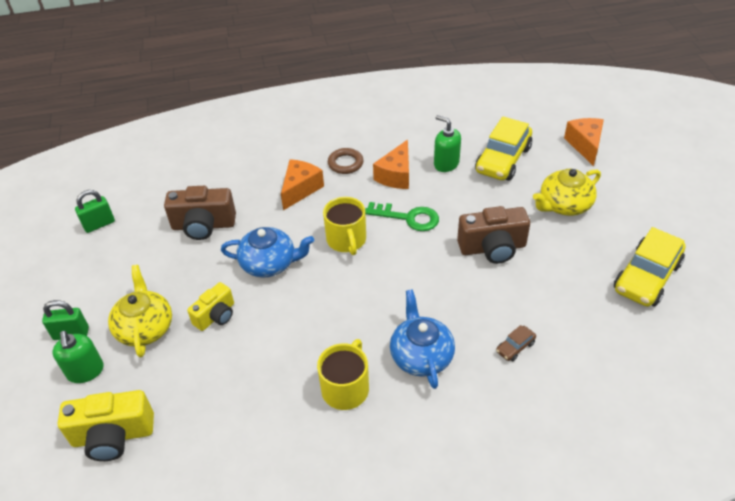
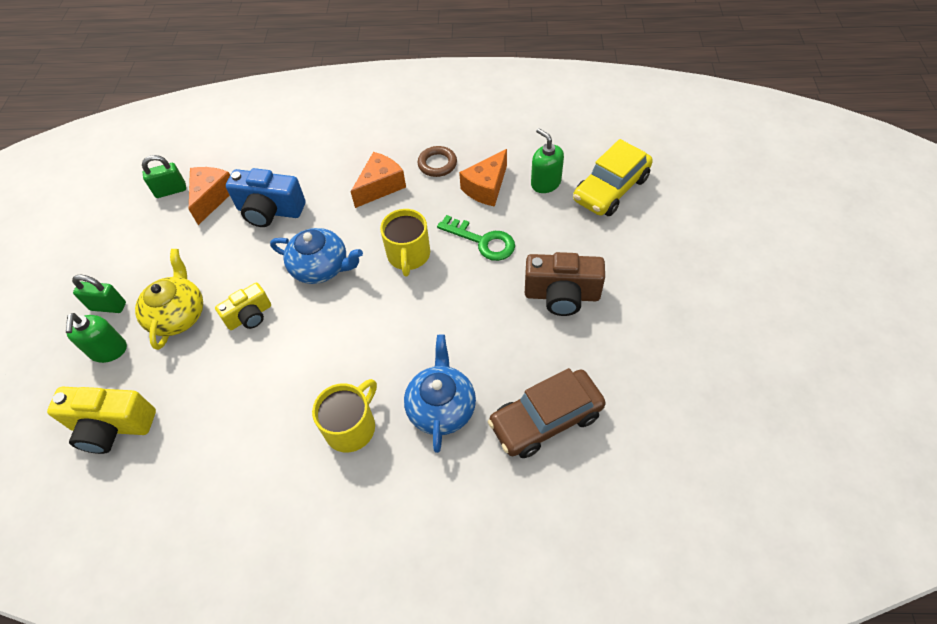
camera: 15 degrees right, 10 degrees up
(203, 225) = (270, 211): brown camera -> blue camera
(515, 347) = (546, 419): brown car -> brown car, size x2.31
(564, 205) = (661, 258): yellow teapot -> none
(585, 145) = (712, 187): orange cheese -> orange cheese (212, 198)
(646, 277) = (726, 366): yellow car -> none

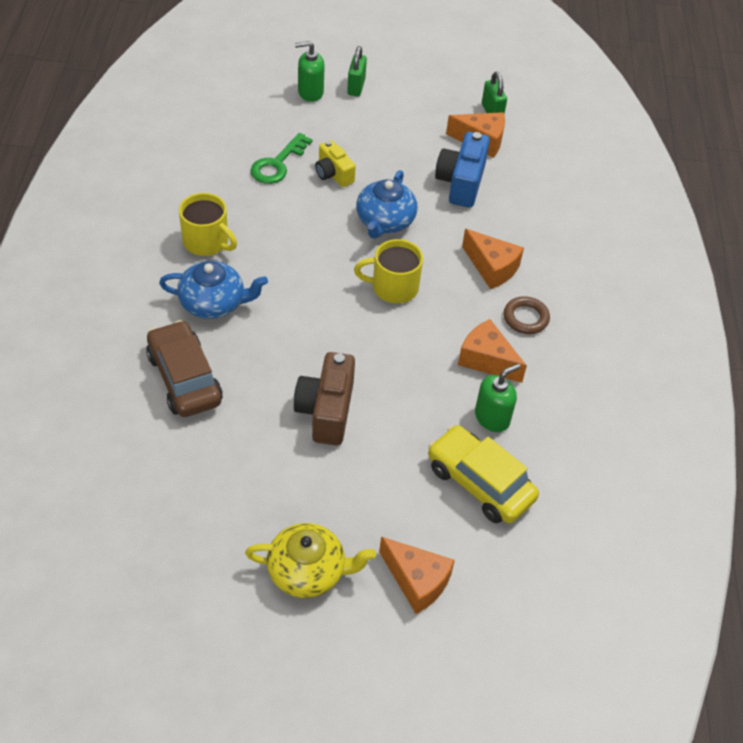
camera: 85 degrees right, 5 degrees down
(112, 426) = (238, 102): yellow camera -> none
(178, 315) = (341, 129): yellow teapot -> yellow teapot (308, 571)
(482, 241) = (407, 350): green key -> green key (277, 164)
(711, 223) = (416, 581): none -> orange cheese

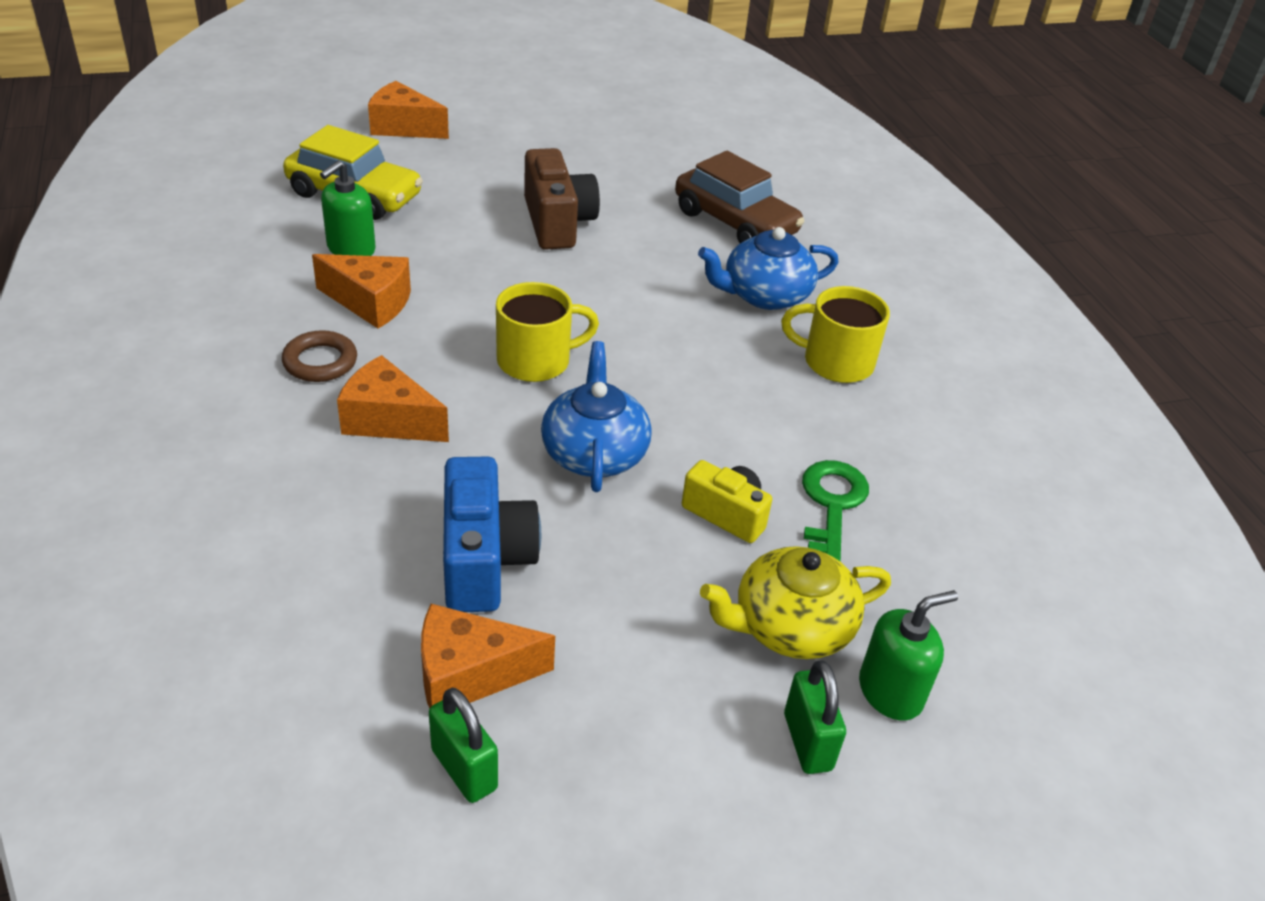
camera: 160 degrees right, 10 degrees down
(308, 571) = (511, 120): yellow teapot -> yellow teapot (790, 627)

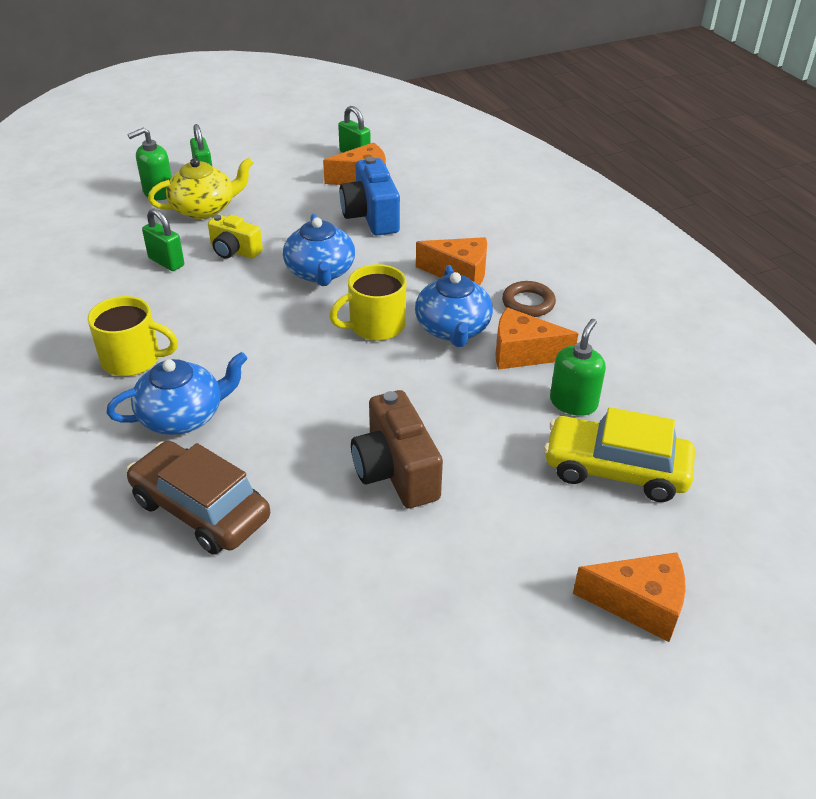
camera: 175 degrees right, 0 degrees up
(439, 342) = (453, 329): none -> blue teapot
(831, 507) = (166, 262): green key -> green padlock

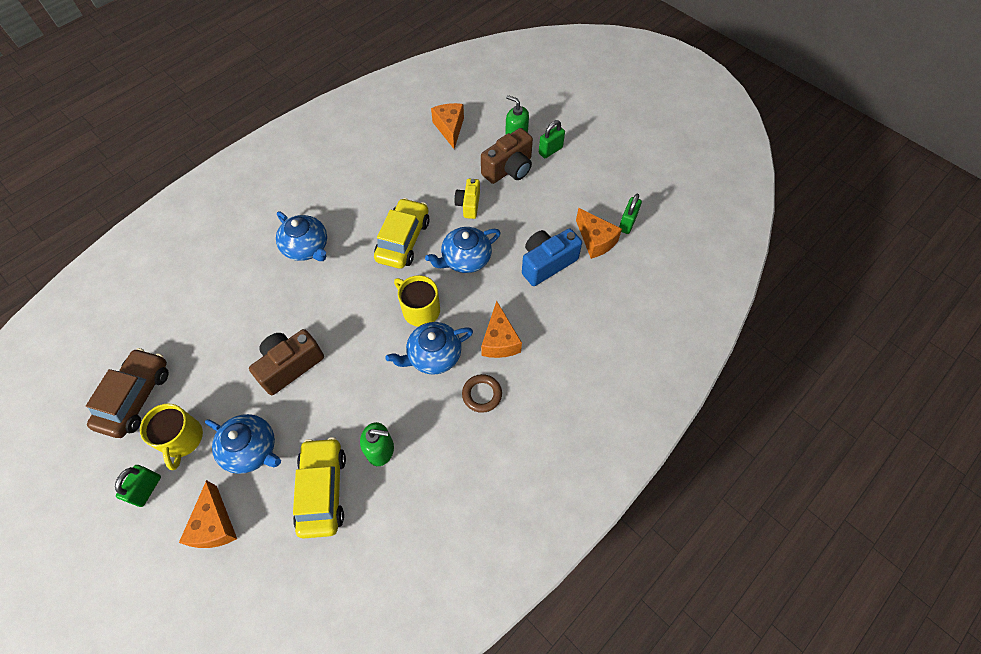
camera: 70 degrees right, 20 degrees up
(133, 359) = (345, 204): yellow mug -> yellow mug (182, 439)
(166, 262) = (442, 177): green padlock -> green padlock (147, 489)
(200, 509) = (240, 286): brown car -> brown car (135, 397)
(204, 209) = (509, 169): yellow teapot -> brown camera
(248, 317) = (403, 240): none -> yellow car
(523, 353) = (422, 406): orange cheese -> orange cheese (450, 128)
(523, 539) = (251, 449): none -> blue teapot

